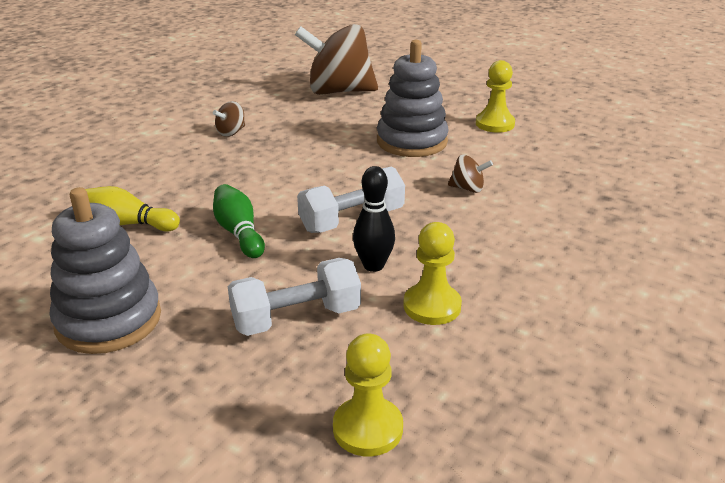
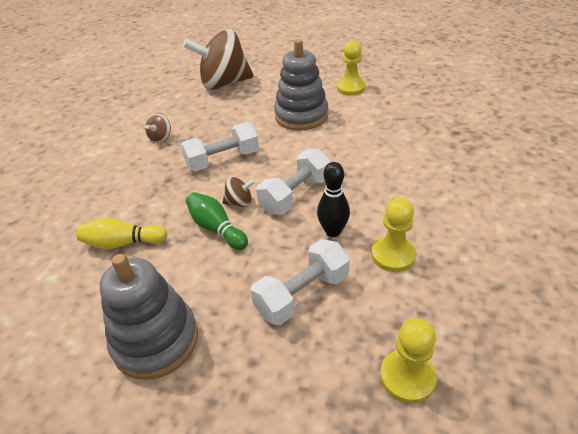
camera: 15 degrees left, 10 degrees up
(288, 167) = (222, 160): none -> white dumbbell
(468, 188) = (362, 147): brown spinning top -> brown spinning top (239, 202)

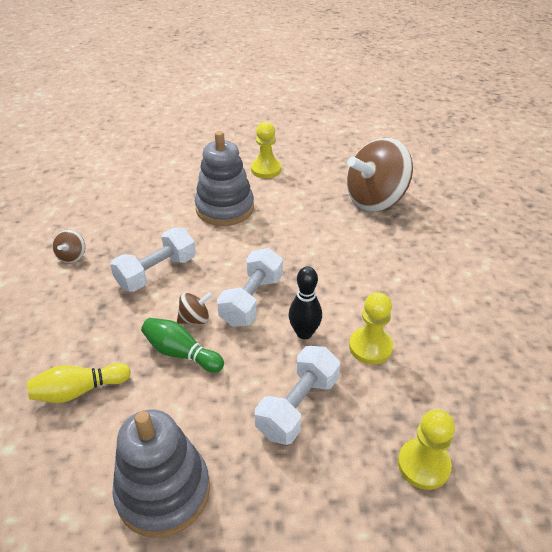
camera: 20 degrees left, 0 degrees up
(224, 83) = (121, 179): brown spinning top -> brown spinning top (375, 200)

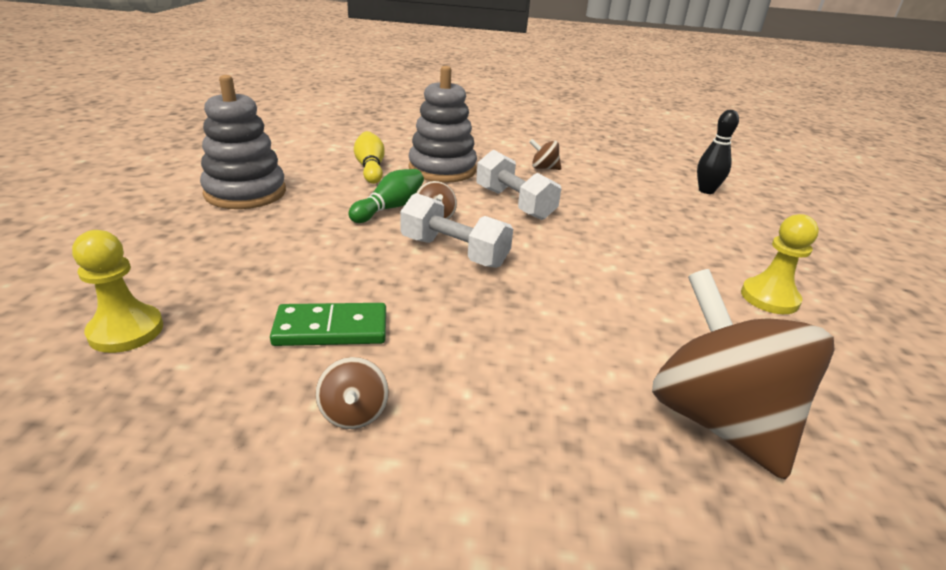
camera: 95 degrees right, 10 degrees down
(225, 208) = (645, 252): grey stacking toy -> grey stacking toy (442, 169)
(298, 406) = (278, 261): white dumbbell -> none
(304, 333) = (383, 280): black bowling pin -> black bowling pin (706, 191)
(370, 347) = (331, 329): yellow pawn -> green domino
(433, 319) = (354, 413): none -> brown spinning top

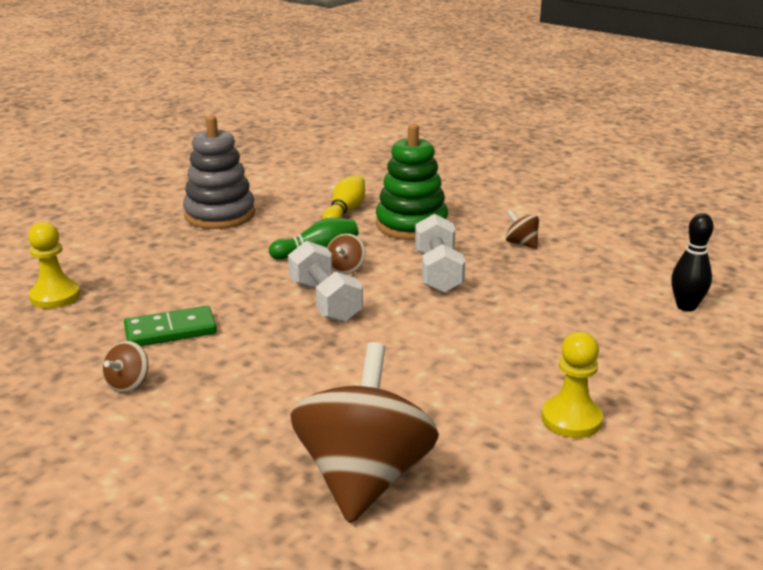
camera: 35 degrees right, 5 degrees down
(331, 329) = (170, 330): green domino -> green domino turned 45 degrees counterclockwise
(442, 169) = (411, 225): grey stacking toy -> green stacking toy

